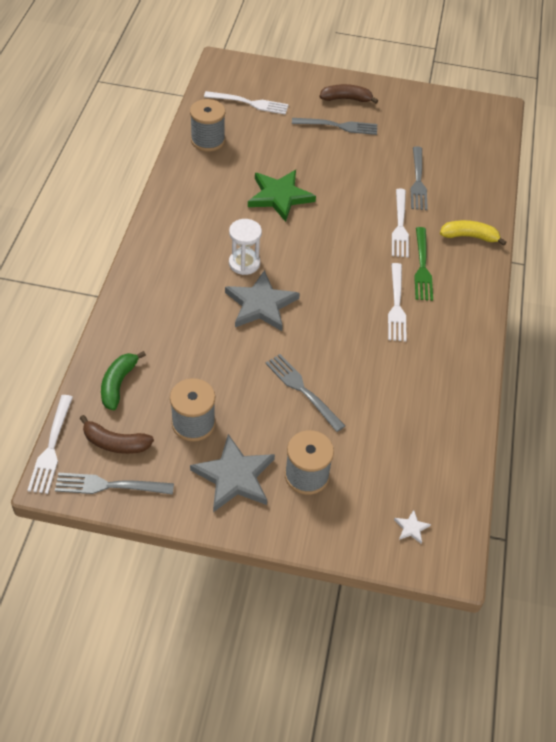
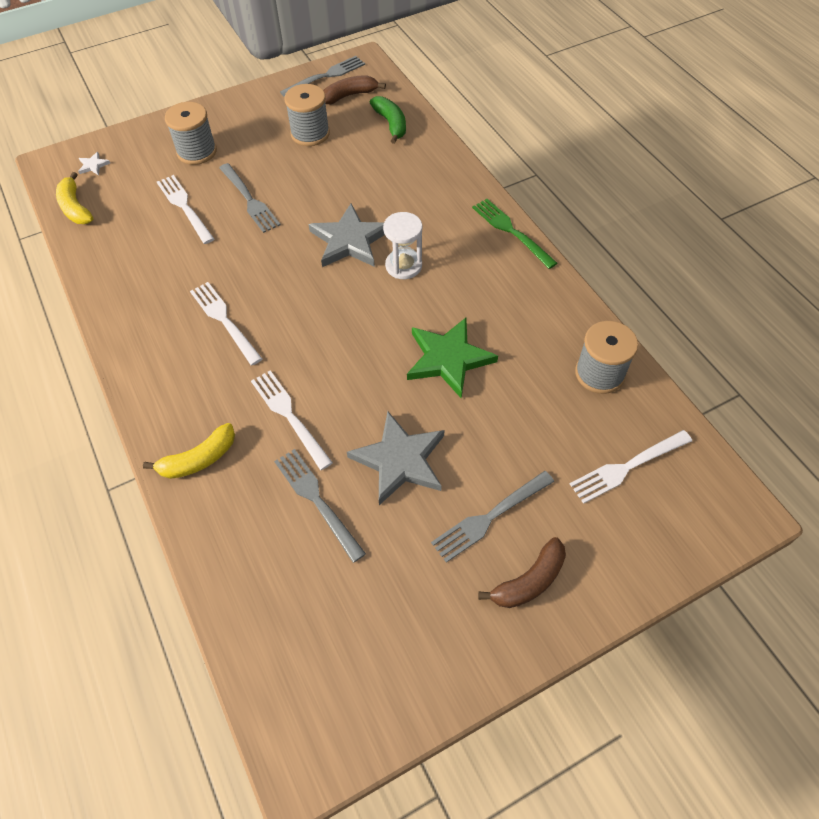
camera: 145 degrees right, 5 degrees up
(51, 447) = (387, 72): white fork -> white fork (184, 207)
(234, 476) = (249, 123): grey star -> grey star (400, 460)
(302, 390) = (249, 200): grey fork -> grey fork turned 45 degrees clockwise
(422, 267) = (227, 380): green fork -> green fork (511, 231)
(453, 485) = (75, 207): none -> yellow banana

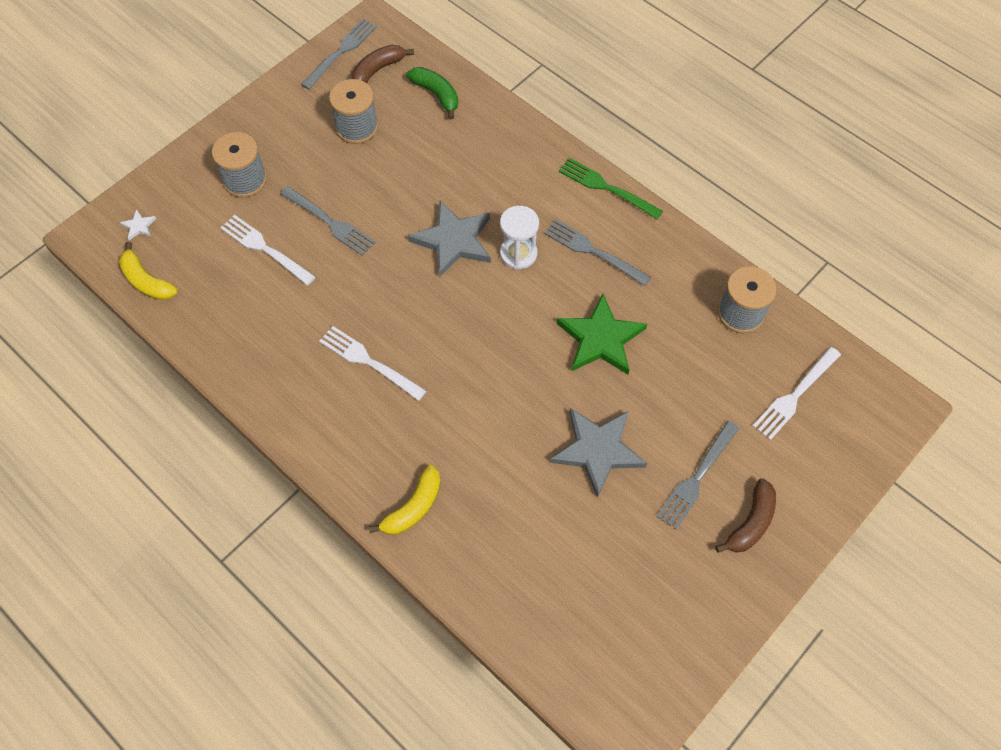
camera: 20 degrees left, 5 degrees up
(289, 416) = (478, 440): white fork -> none
(317, 500) = (540, 511): grey fork -> grey fork (593, 252)

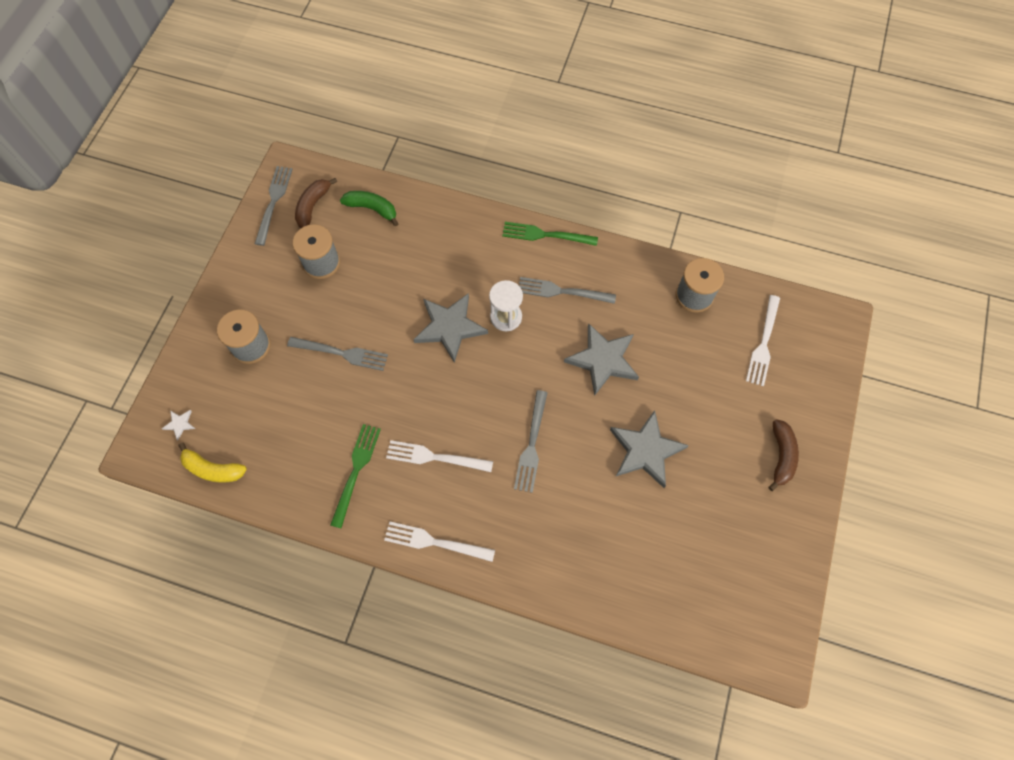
camera: 25 degrees left, 5 degrees up
(265, 249) = (299, 398): white fork -> white fork (435, 542)
(282, 341) = (356, 471): none -> green fork
(413, 508) = (531, 561): yellow banana -> none
(600, 339) = (603, 360): green star -> grey star
(697, 477) = (727, 439): grey fork -> grey fork (532, 444)

